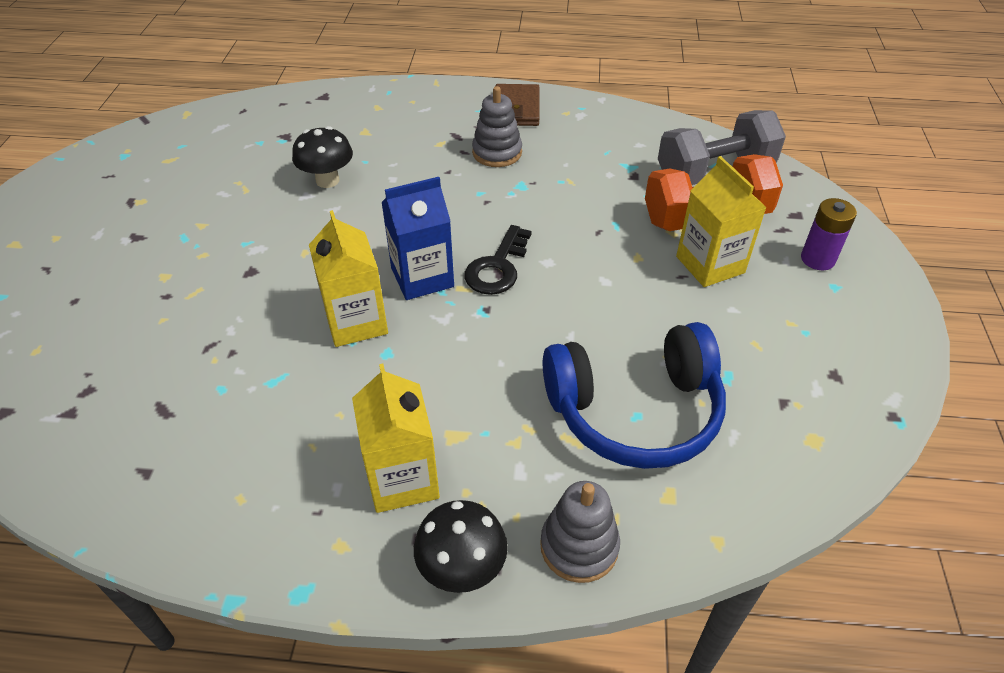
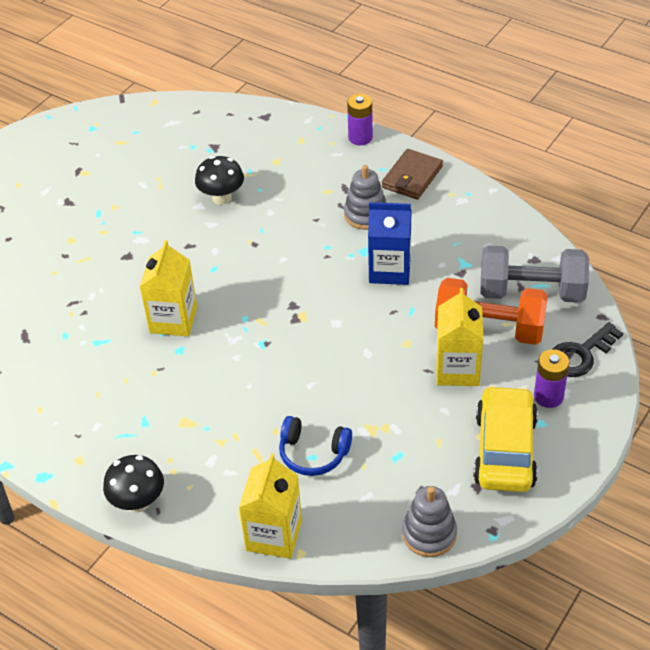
camera: 30 degrees right, 0 degrees up
(402, 479) = (137, 436): yellow carton -> yellow carton (274, 535)
(422, 277) = (238, 302): blue carton -> blue carton (389, 270)
(438, 90) = (360, 137): none -> purple battery
(497, 267) = (296, 313): black key -> black key (580, 354)
(579, 546) = (214, 519): grey stacking toy -> grey stacking toy (429, 534)
(635, 411) = (313, 453): blue headphones -> blue headphones, size x0.54
(827, 326) = (505, 450): none -> yellow car

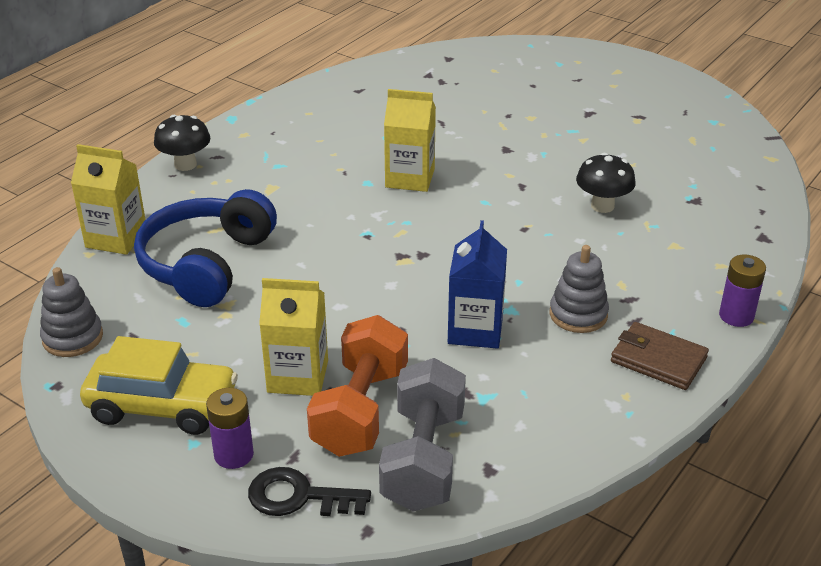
camera: 90 degrees right, 10 degrees down
(313, 453) = (206, 263): blue headphones -> blue headphones, size x1.84
(580, 354) = (298, 496): black key -> black key turned 45 degrees counterclockwise

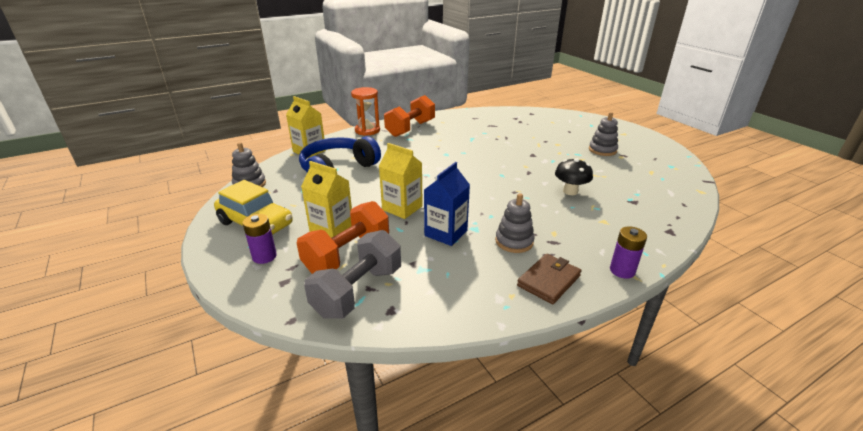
camera: 25 degrees right, 5 degrees down
(185, 164) = (367, 130): black mushroom -> orange hourglass
(263, 142) = (410, 129): none -> orange dumbbell
(298, 496) = (274, 288): black key -> none
(410, 178) = (469, 156): yellow carton -> yellow carton (402, 208)
(604, 113) = (602, 150): none -> grey stacking toy
(658, 359) = (549, 281): brown wallet -> brown wallet turned 75 degrees clockwise

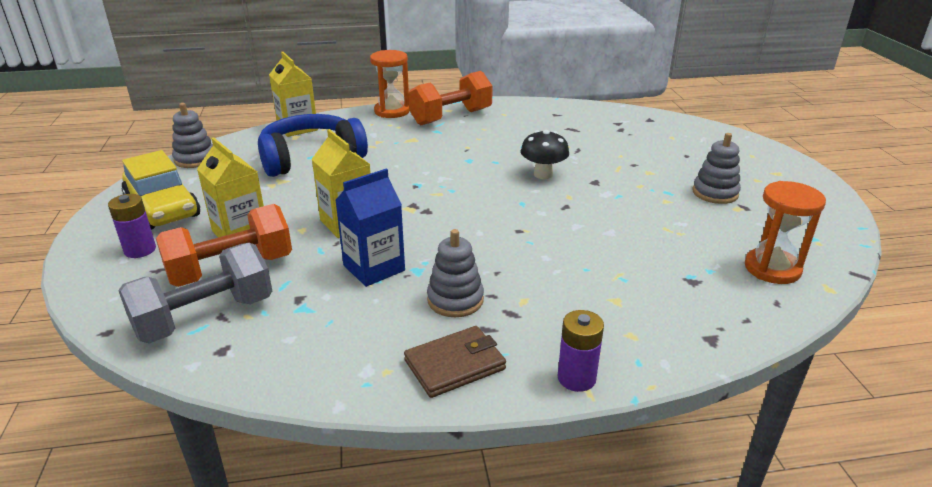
camera: 20 degrees right, 0 degrees up
(570, 191) = (603, 246): black mushroom -> black mushroom (543, 174)
(666, 186) = (772, 268): none -> orange hourglass

